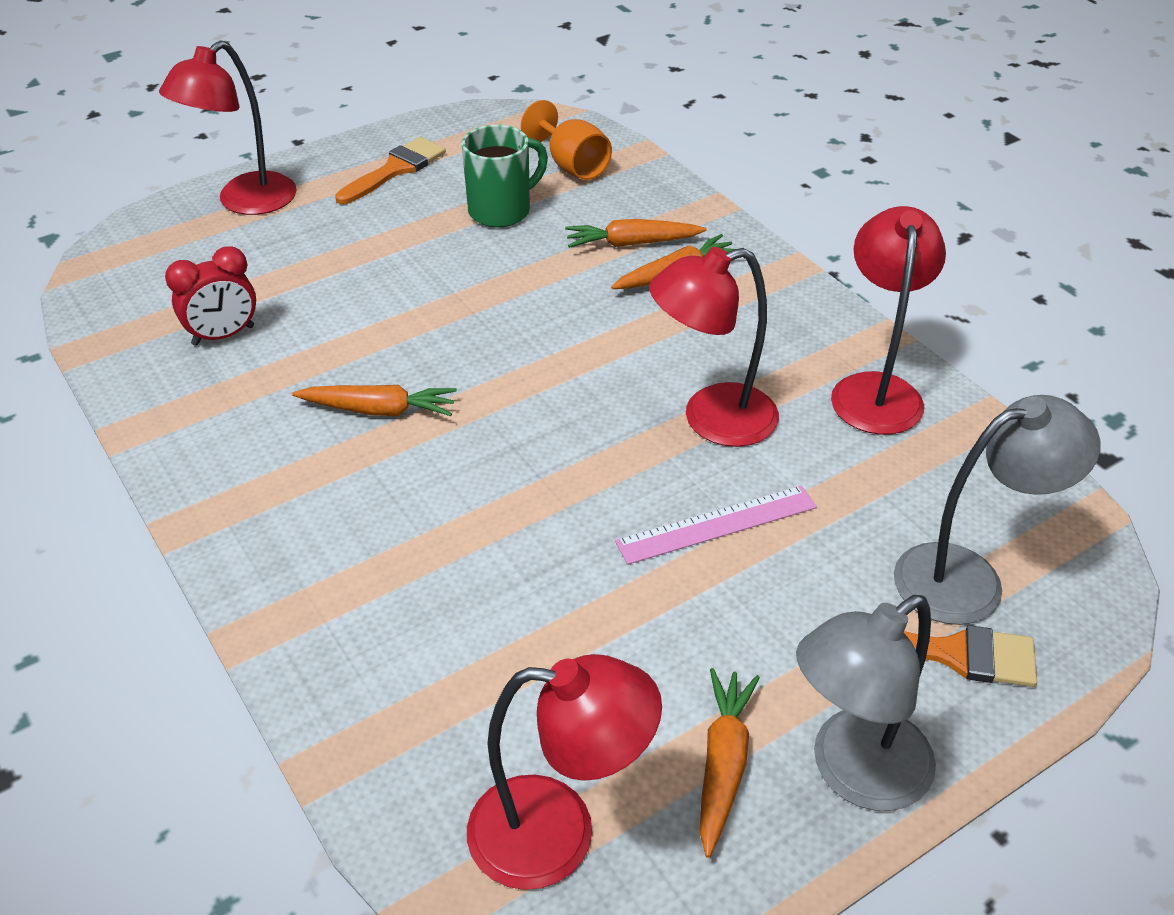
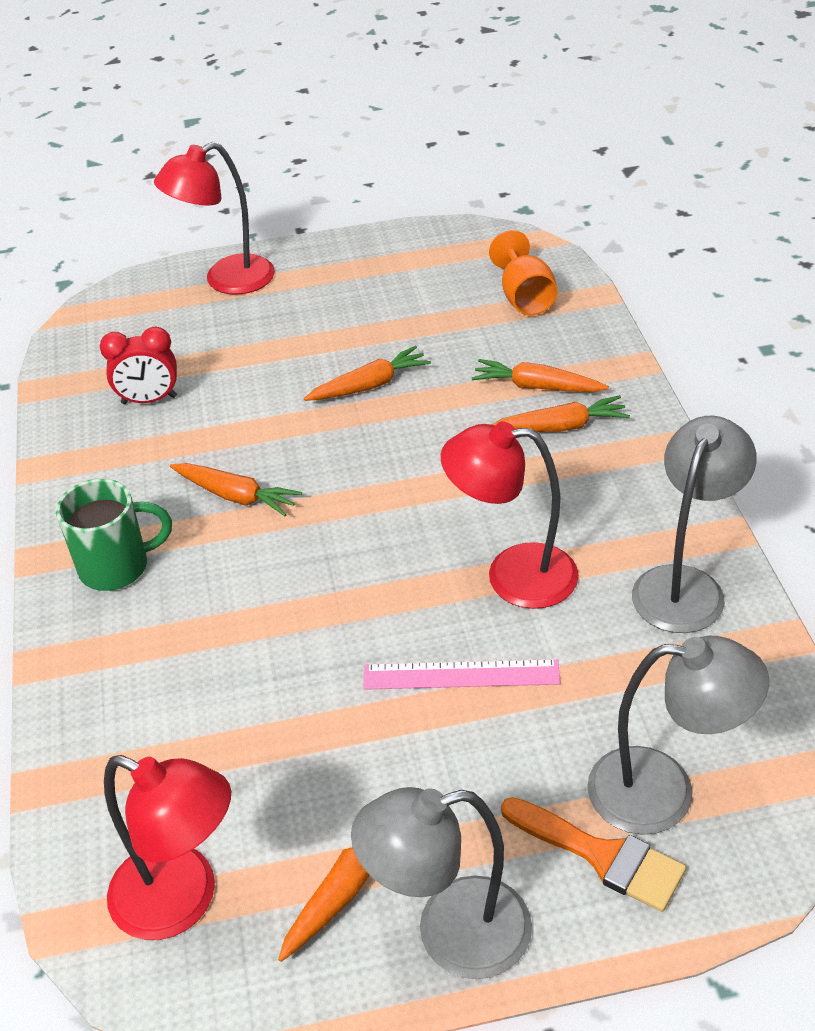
camera: 25 degrees right, 0 degrees up
(395, 169) = (366, 272): orange brush -> none
(461, 274) = (369, 385): none -> orange carrot
(502, 211) = (437, 331): green mug -> green mug (117, 567)
(875, 390) = (685, 585): red lamp -> grey lamp

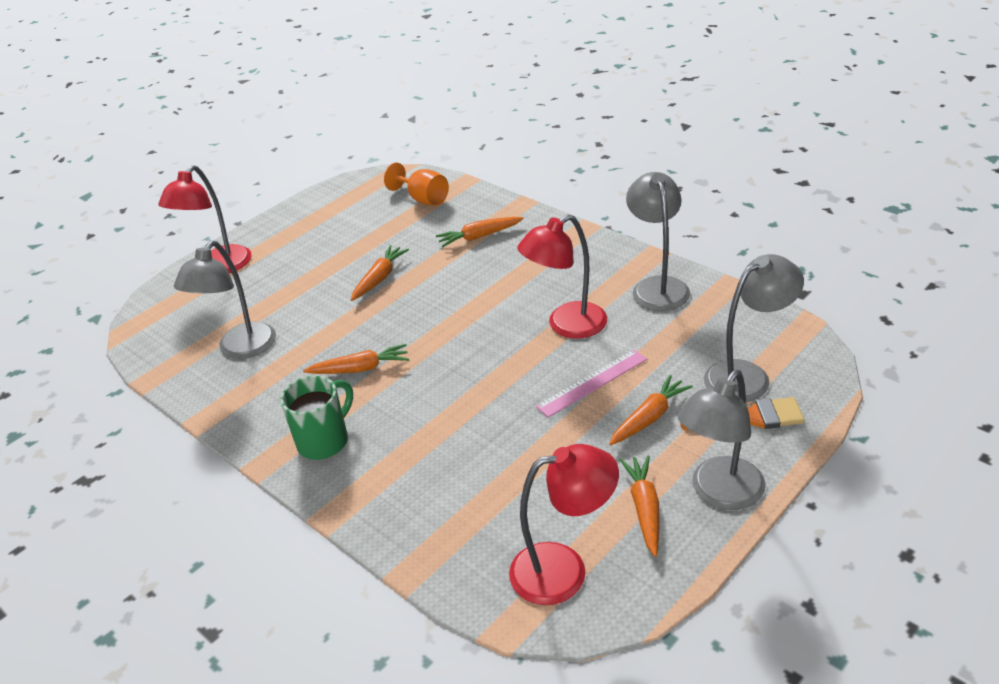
camera: 35 degrees left, 5 degrees down
(149, 400) = (240, 349): red clock -> grey lamp
(560, 427) = (514, 249): orange carrot -> orange carrot (649, 418)

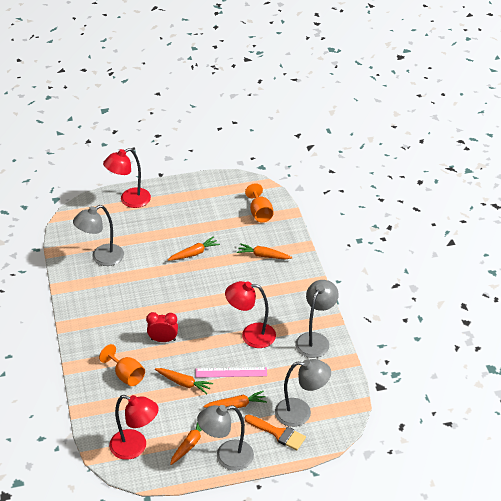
camera: 30 degrees right, 5 degrees up
(325, 441) = (97, 330): green mug -> none
(360, 369) = (142, 301): orange carrot -> orange carrot (183, 383)
(437, 475) = (126, 375): none -> orange goblet
(445, 398) = (163, 340): none -> red clock

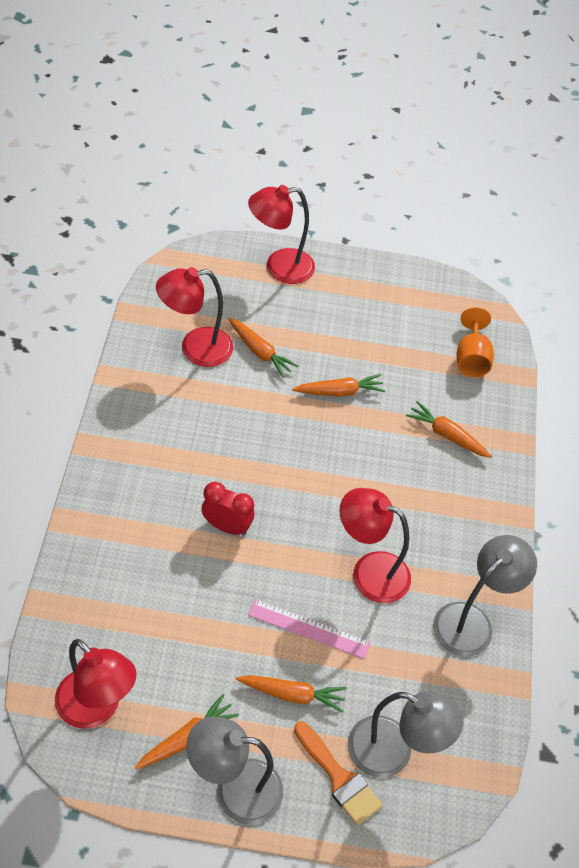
camera: 15 degrees right, 10 degrees up
(101, 258) = (195, 348): grey lamp -> red lamp
(126, 375) = (141, 568): orange goblet -> none
(183, 383) = (225, 618): orange carrot -> orange carrot (260, 352)

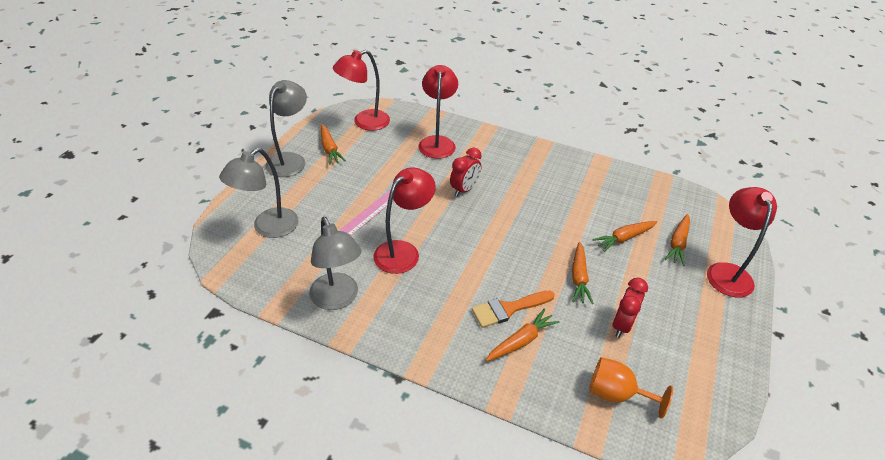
camera: 110 degrees right, 10 degrees down
(195, 348) = (627, 204): red lamp -> red lamp (437, 142)
(292, 694) = (332, 193): orange carrot -> orange carrot (678, 243)
(339, 778) = (269, 200): orange brush -> orange brush (508, 309)
(389, 354) = (622, 325): none -> red clock

